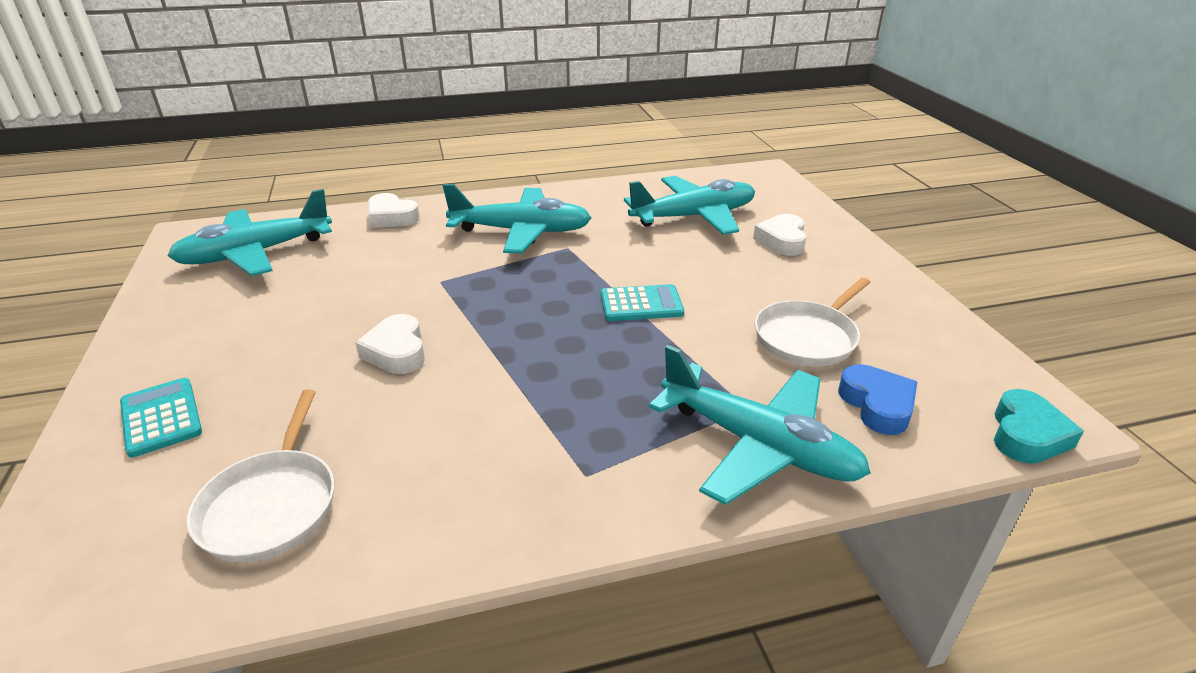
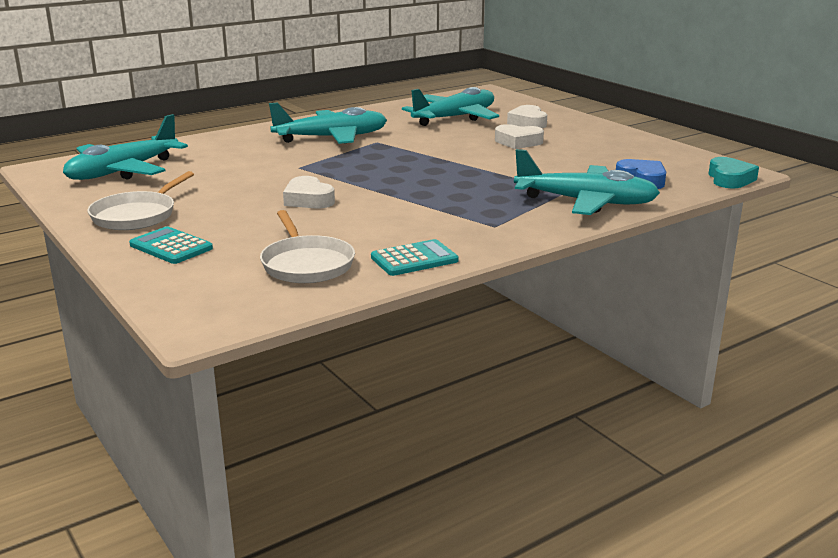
camera: 20 degrees left, 10 degrees down
(391, 217) = (214, 142): white heart -> white heart (518, 142)
(641, 304) = (459, 160): turquoise calculator -> turquoise calculator (414, 259)
(808, 337) = (580, 160): white pan -> white pan (136, 215)

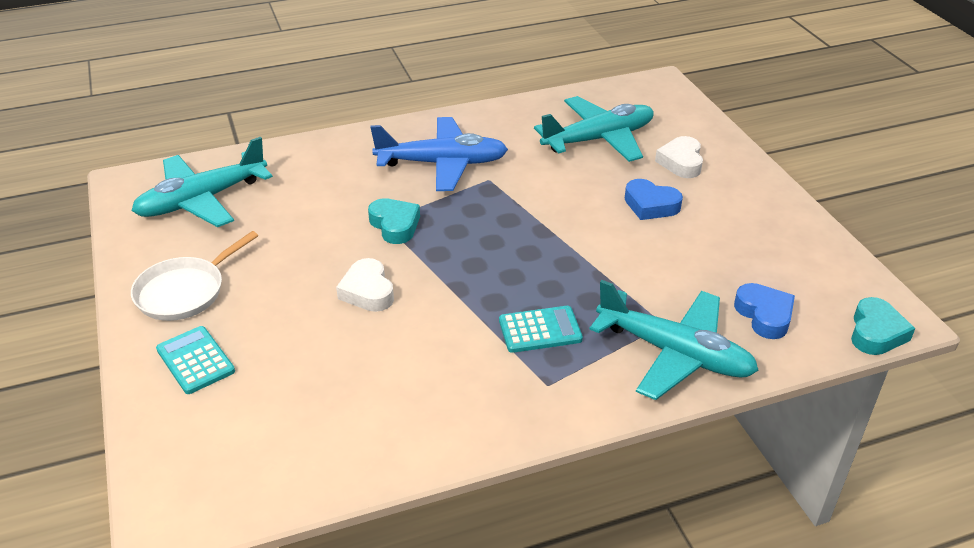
camera: 15 degrees right, 15 degrees up
(306, 264) = (316, 423): white pan -> none
(310, 168) = (395, 225): none -> turquoise heart
(332, 138) = (442, 164): turquoise plane -> blue plane
(414, 259) = (432, 436): turquoise calculator -> turquoise calculator (540, 330)
(518, 142) = (650, 205): white heart -> blue heart

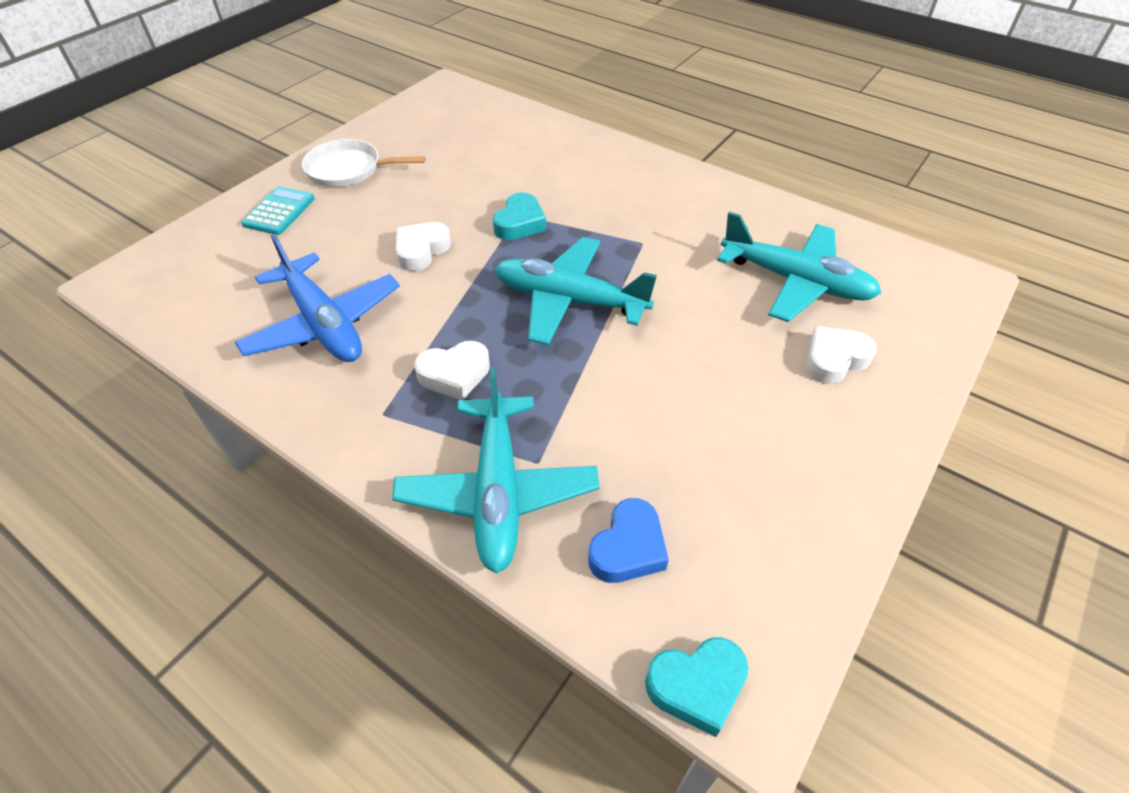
camera: 55 degrees right, 10 degrees up
(202, 200) = (456, 124): turquoise plane -> turquoise plane (569, 300)
(442, 164) = (634, 207): blue plane -> blue plane (324, 324)
(540, 330) = (454, 374): turquoise calculator -> white heart
(650, 205) = (727, 368): blue heart -> none

